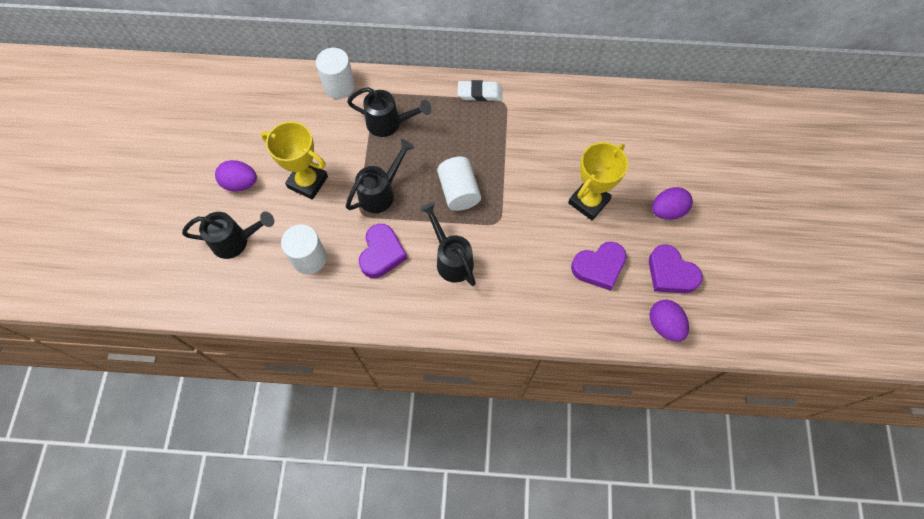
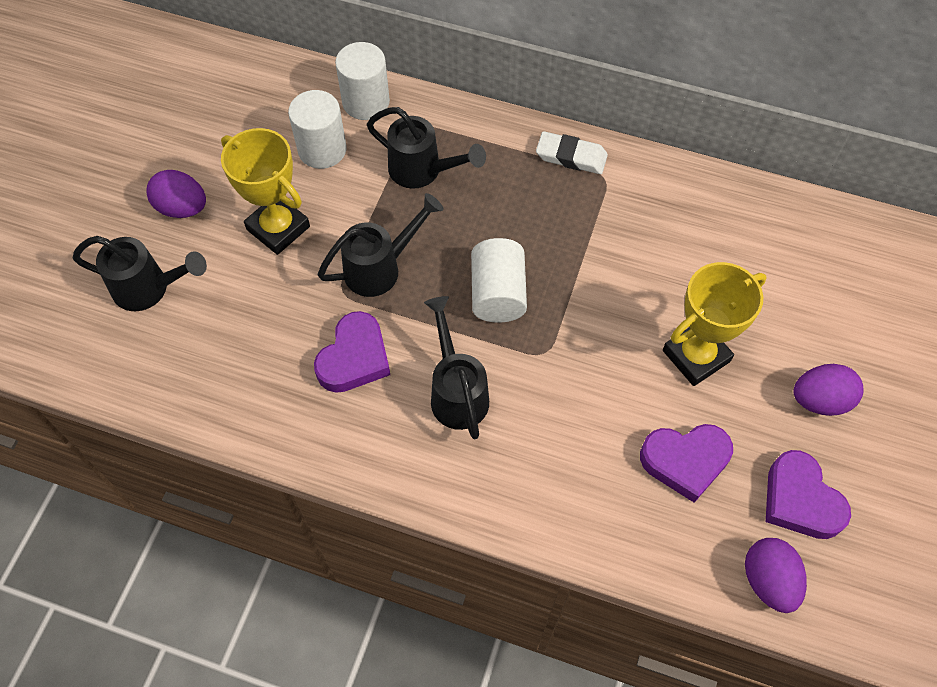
camera: 15 degrees right, 5 degrees down
(309, 258) = (246, 339): white cylinder -> white cylinder (322, 149)

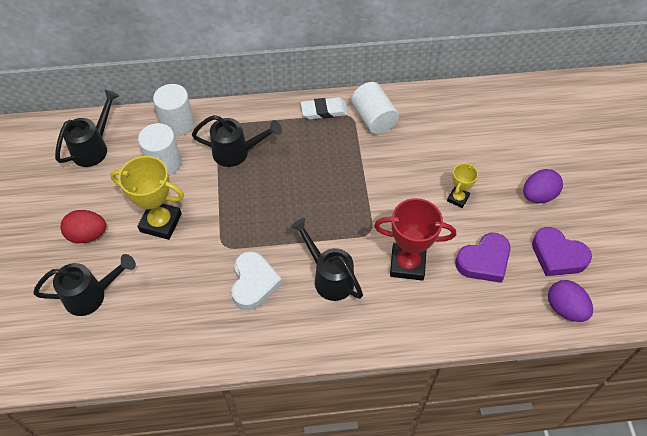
camera: 25 degrees left, 5 degrees down
(182, 208) = (87, 235): purple egg -> red egg
(354, 358) = (254, 283): purple heart -> white heart
(381, 267) = (241, 221): black watering can -> black watering can (94, 147)
(497, 294) = (323, 208): white cylinder -> white cylinder (373, 118)
(573, 419) = (407, 264): none -> red trophy
(696, 356) = (458, 198): yellow trophy -> yellow trophy, size x0.54

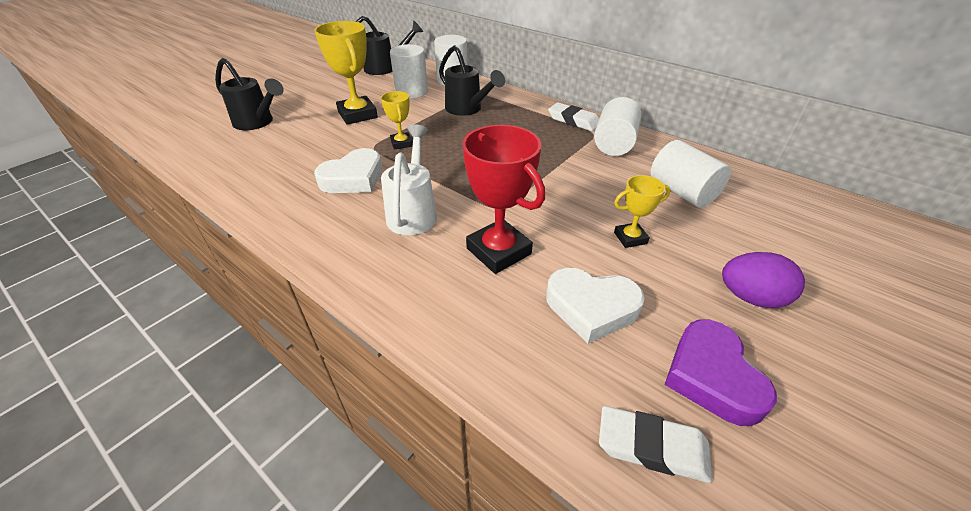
camera: 45 degrees right, 15 degrees down
(87, 235) = (310, 98): red egg -> none
(239, 226) = (401, 143): none -> yellow trophy
(329, 277) = (413, 212): black watering can -> white watering can
(450, 138) = (682, 192): none -> white cylinder
(484, 261) = (591, 307): purple heart -> white heart
(565, 308) = (652, 447): purple egg -> white eraser

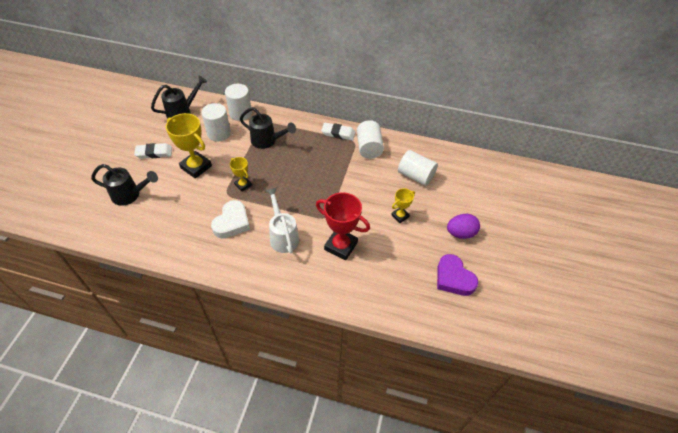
camera: 25 degrees left, 10 degrees up
(591, 307) = (396, 263): white heart -> none
(652, 447) = (440, 316): white eraser -> white eraser (154, 153)

